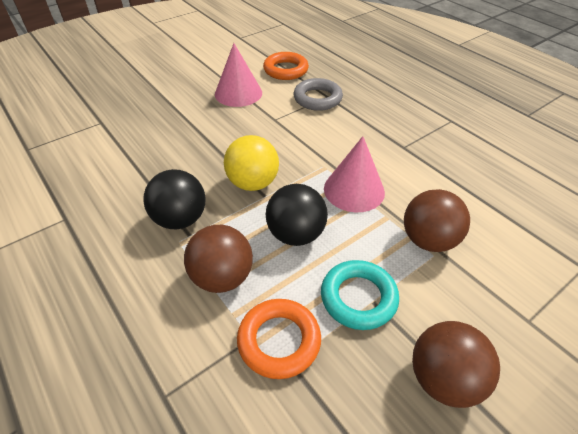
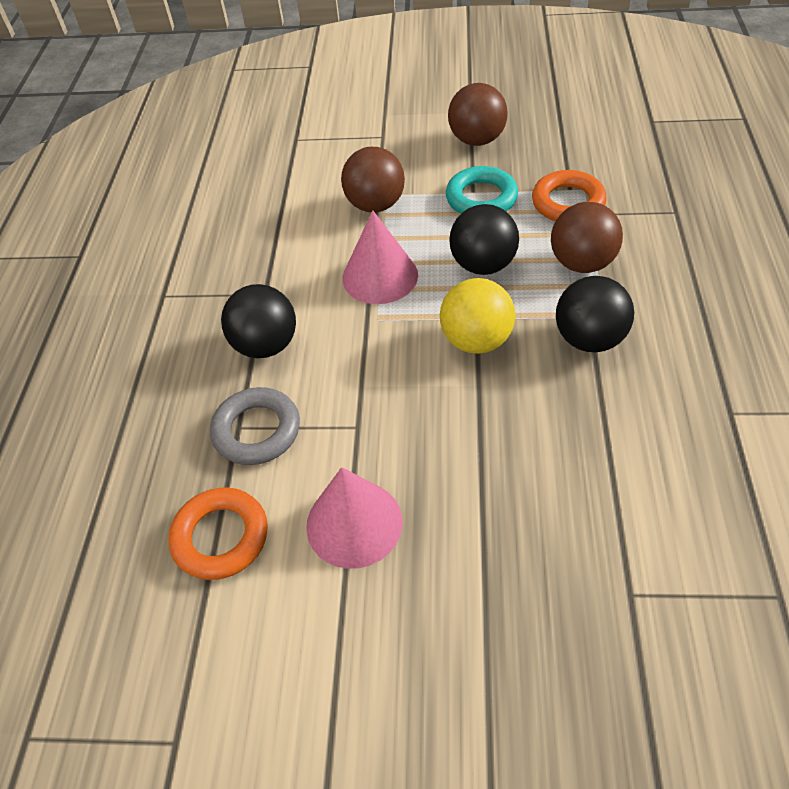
camera: 135 degrees left, 5 degrees up
(363, 126) = (266, 345): none -> black ball

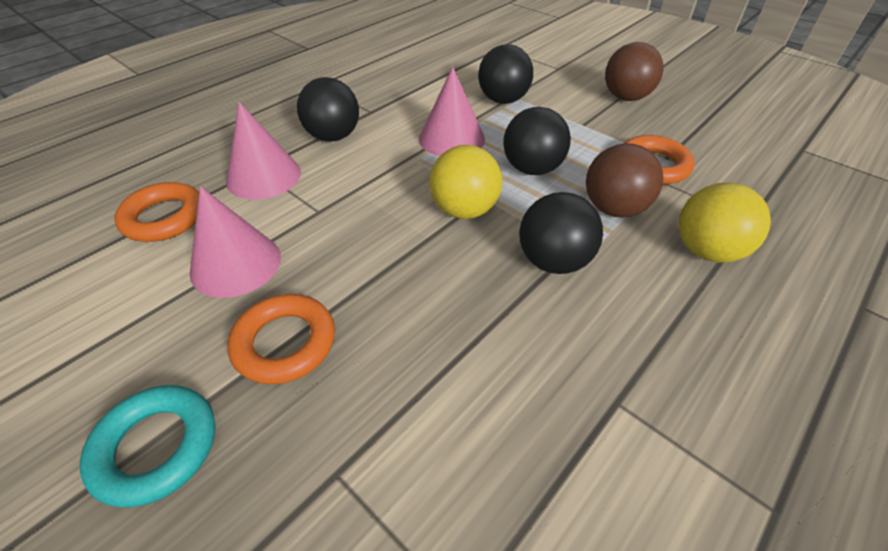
camera: 35 degrees right, 5 degrees down
(257, 430) = (264, 176): grey ring -> pink cone
(375, 205) = (503, 100): brown ball -> black ball
(481, 198) = (584, 131): turquoise ring -> turquoise ring (156, 447)
(483, 547) = (285, 343): none -> orange ring
(674, 259) = (706, 251): none -> yellow ball

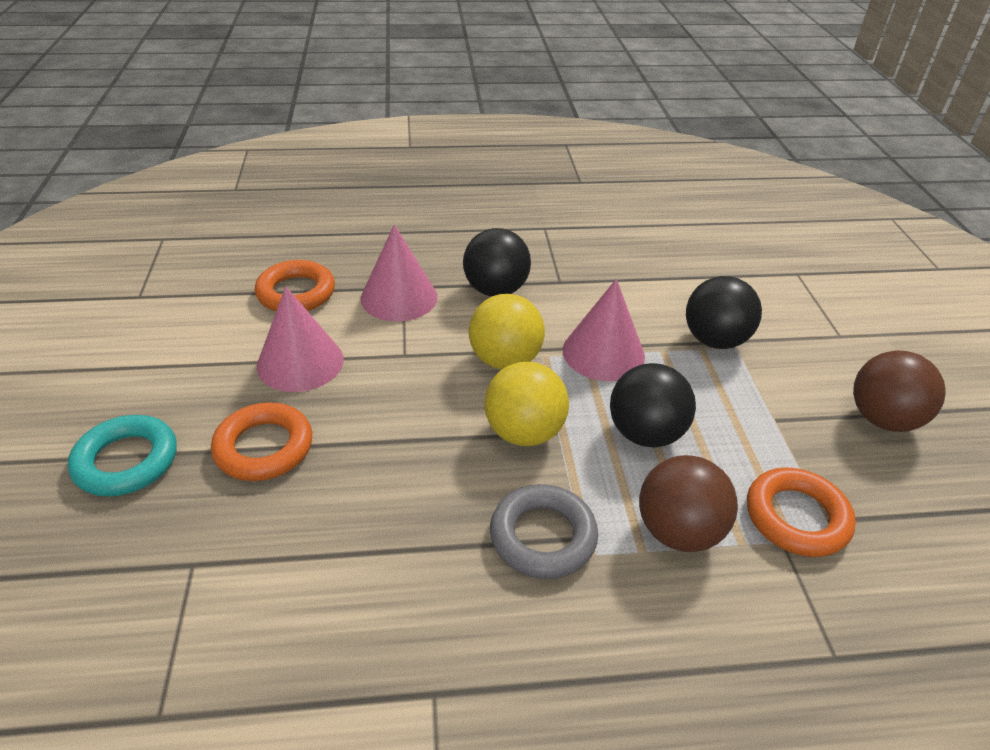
camera: 40 degrees right, 5 degrees down
(553, 261) = (543, 536): black ball -> grey ring
(706, 251) = (723, 647): yellow ball -> yellow ball (505, 360)

